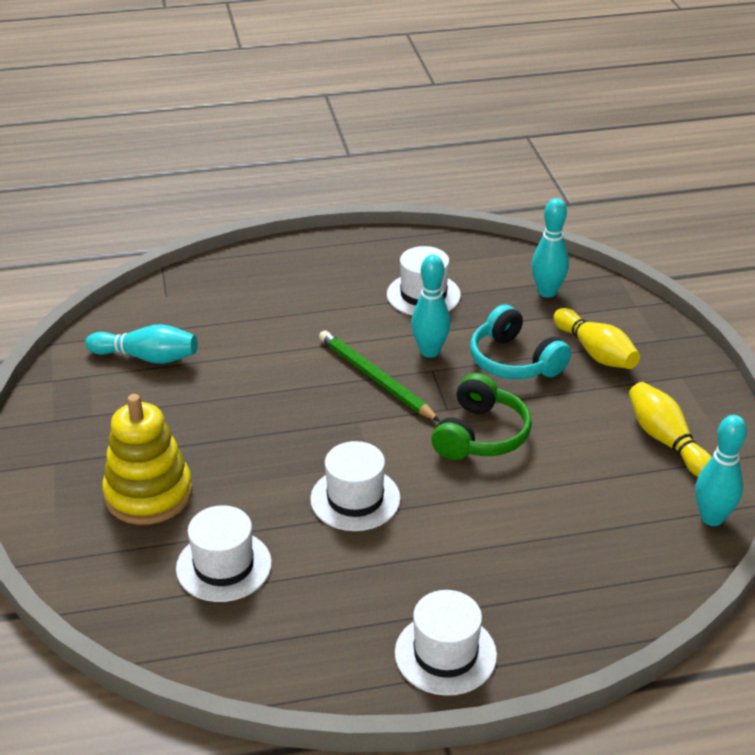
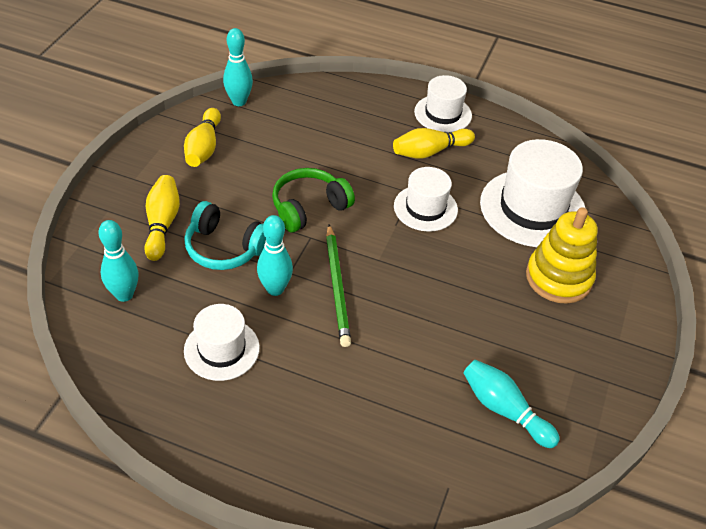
camera: 150 degrees left, 10 degrees up
(224, 566) = (532, 208): white hat -> white hat, size x1.67
(411, 578) = (430, 152): none -> yellow bowling pin
(514, 361) = (225, 248): turquoise headphones -> turquoise headphones turned 120 degrees clockwise

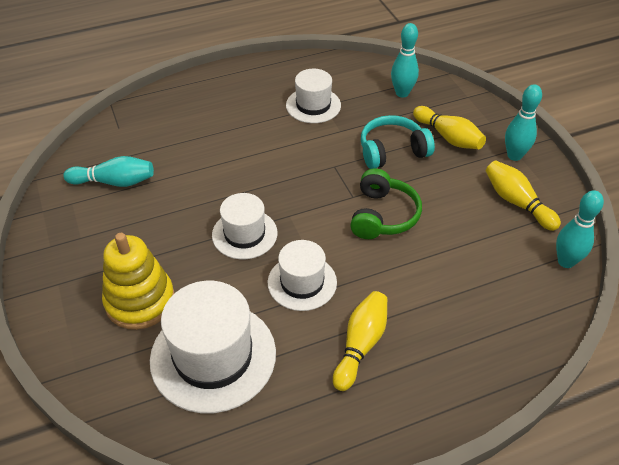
camera: 140 degrees right, 0 degrees up
(275, 289) = (329, 151): turquoise bowling pin -> turquoise bowling pin (514, 155)
(337, 287) = (293, 178): green pencil -> none
(443, 114) = (402, 407): white hat -> white hat (244, 234)

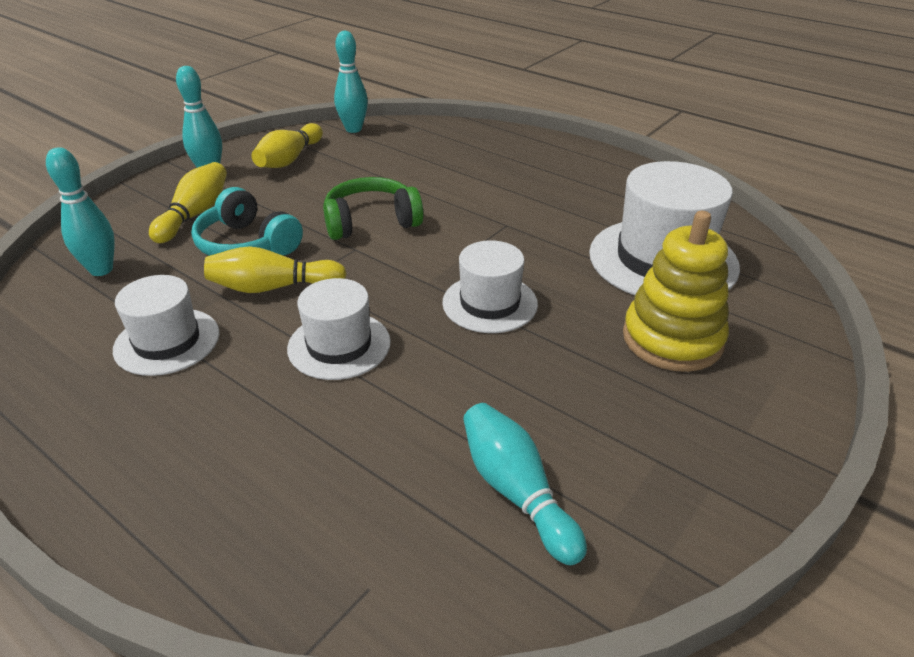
camera: 120 degrees left, 10 degrees down
(302, 282) = (516, 241): white hat -> white hat (339, 345)
(360, 345) = (549, 191): yellow bowling pin -> yellow bowling pin (273, 287)

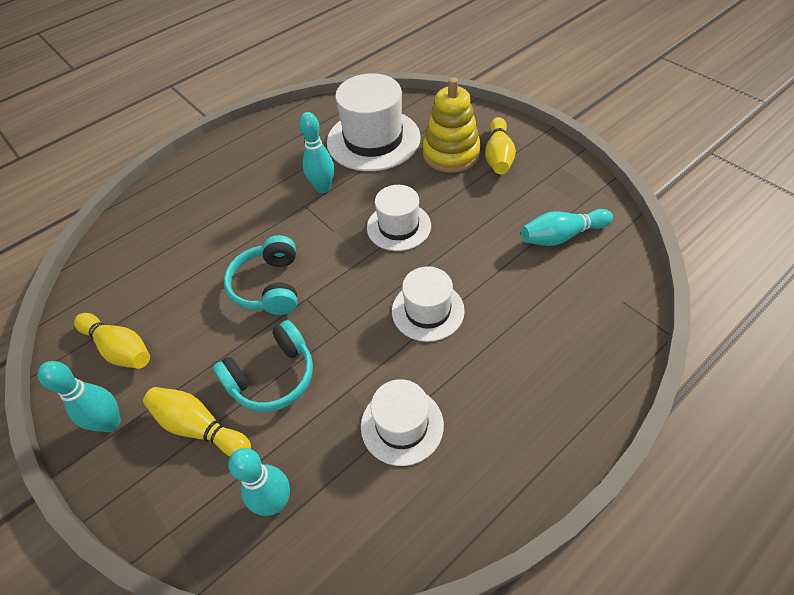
camera: 75 degrees left, 15 degrees up
(273, 287) = (346, 354): yellow bowling pin -> yellow bowling pin (498, 156)
(353, 129) = (81, 294): turquoise bowling pin -> turquoise bowling pin (323, 188)
(371, 222) = (269, 286): green headphones -> turquoise headphones

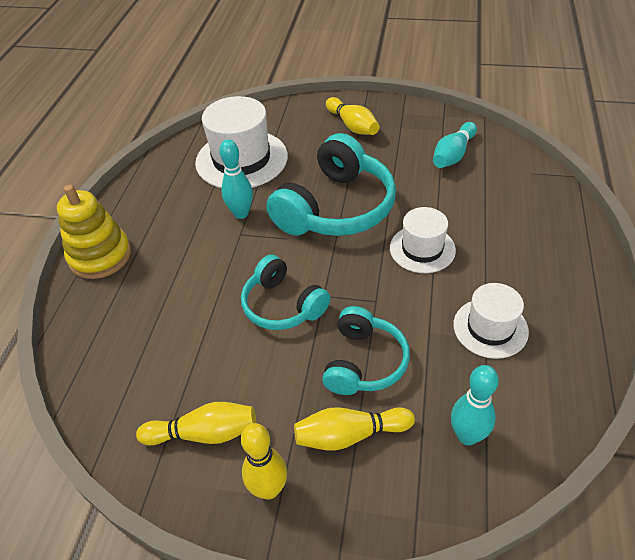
camera: 40 degrees left, 5 degrees down
(111, 423) = (269, 489): turquoise bowling pin -> yellow bowling pin
(399, 226) = (335, 208): white hat -> turquoise headphones
(451, 154) = (316, 140): yellow stacking toy -> yellow stacking toy (100, 256)

